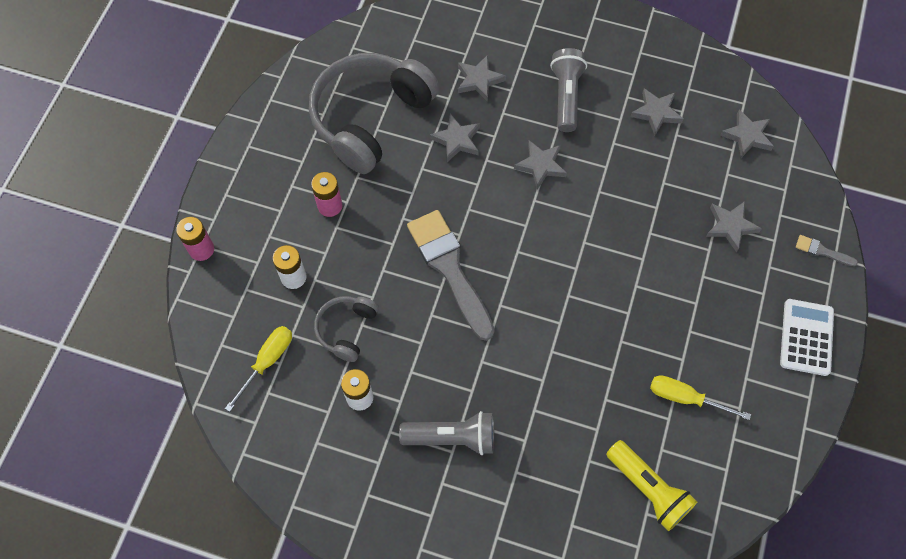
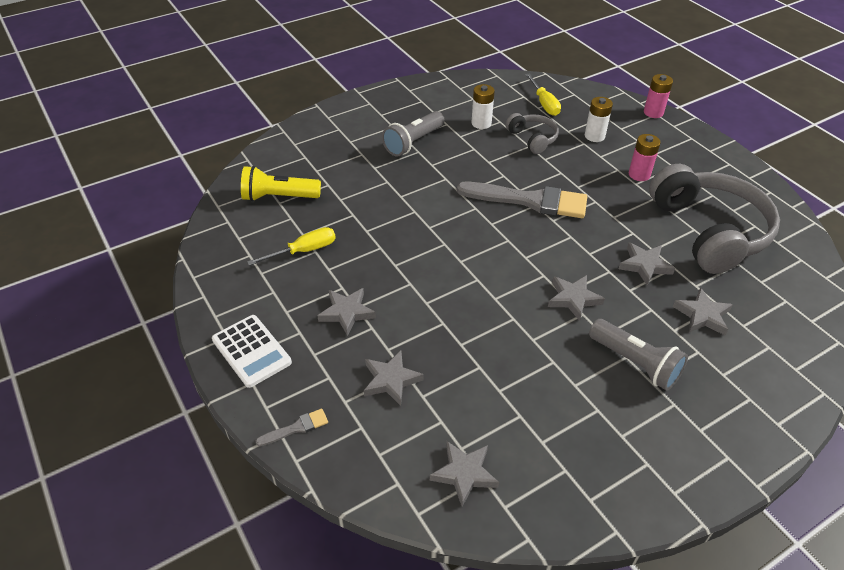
camera: 130 degrees right, 20 degrees down
(656, 113) = (558, 418): grey star -> grey star (347, 312)

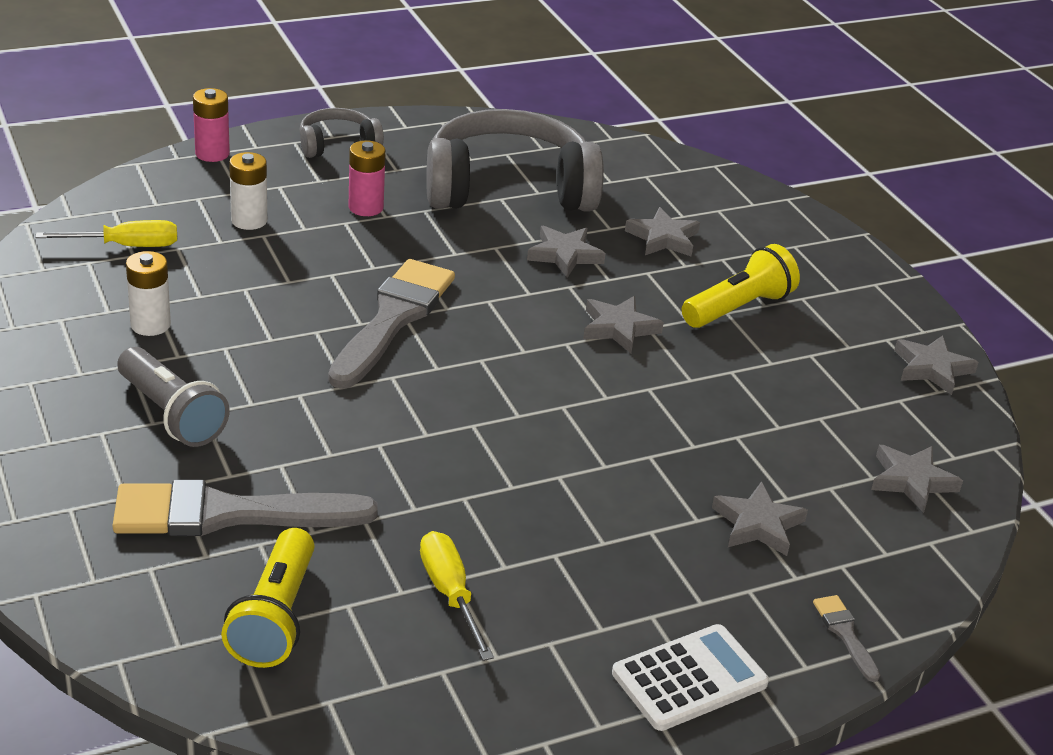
camera: 85 degrees left, 10 degrees down
(346, 172) = (229, 514): none -> grey brush
(347, 312) = (615, 555): grey star -> grey star (932, 368)
(532, 139) = (226, 281): grey headphones -> grey headphones (337, 145)
(635, 363) = (738, 308): grey flashlight -> yellow flashlight

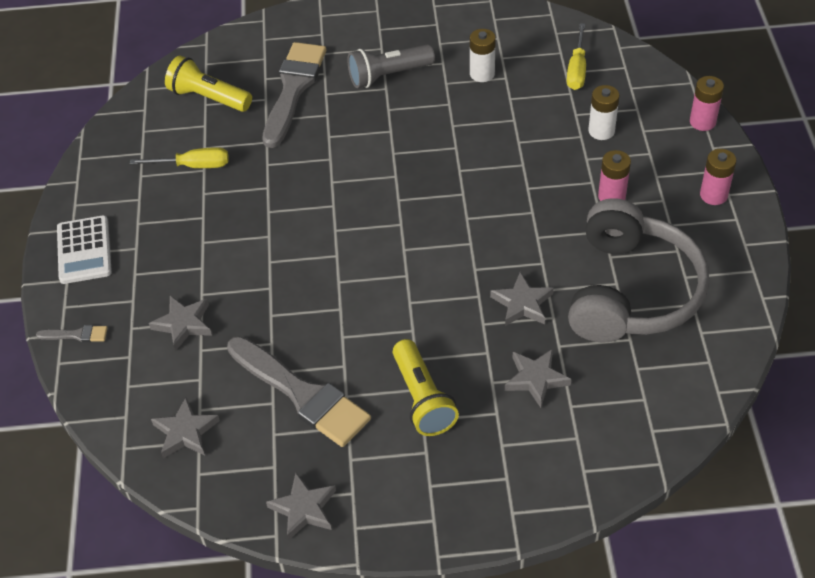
camera: 115 degrees right, 15 degrees up
(337, 145) = (713, 195): grey headphones -> pink battery
(393, 319) = (459, 187): grey brush -> grey brush (301, 394)
(619, 328) = (416, 311): grey star -> none

